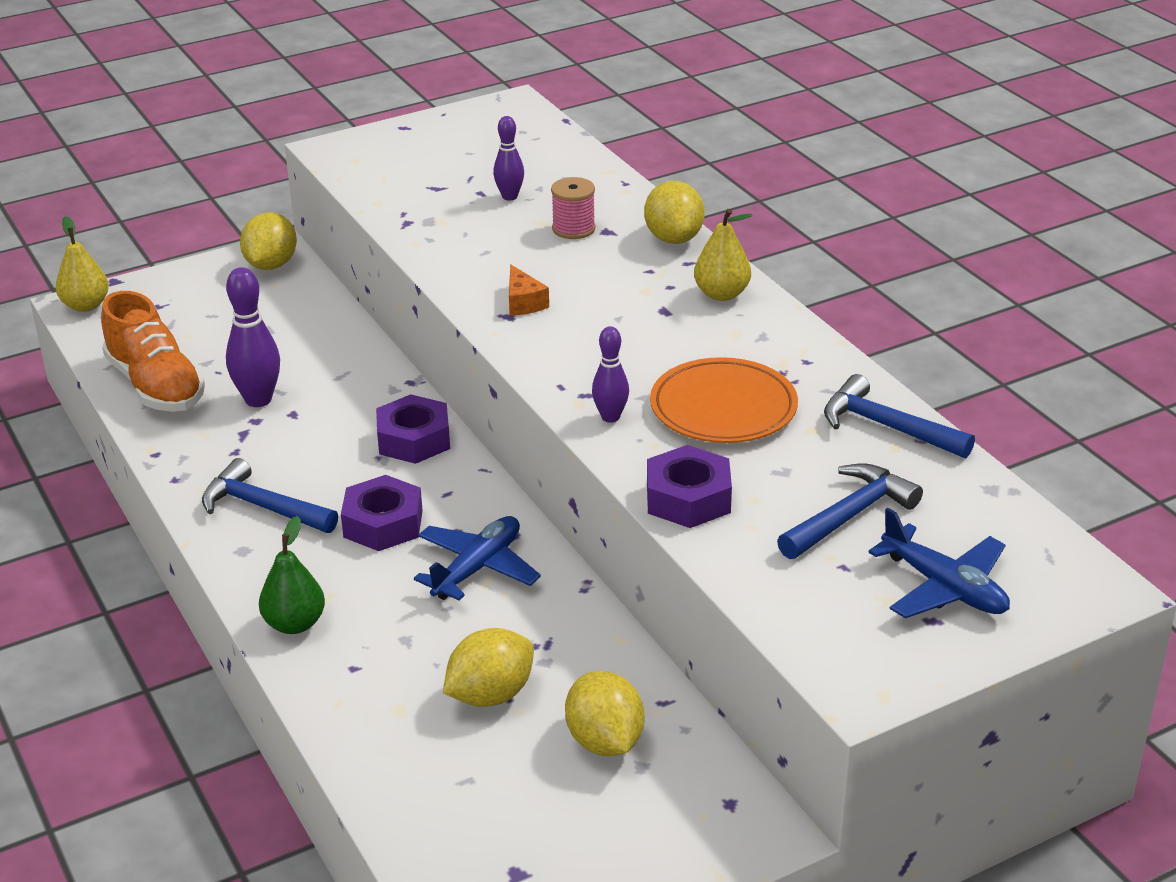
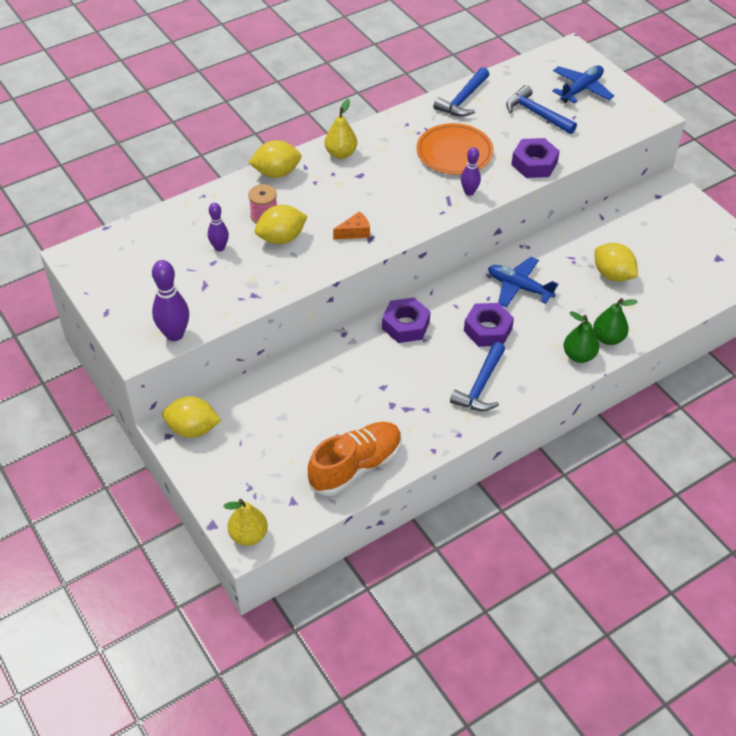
camera: 95 degrees left, 15 degrees up
(258, 400) = (369, 407): purple bowling pin -> purple bowling pin (174, 334)
(326, 666) = (608, 338): none -> green pear
(604, 741) = (632, 235): yellow lemon -> yellow lemon (281, 238)

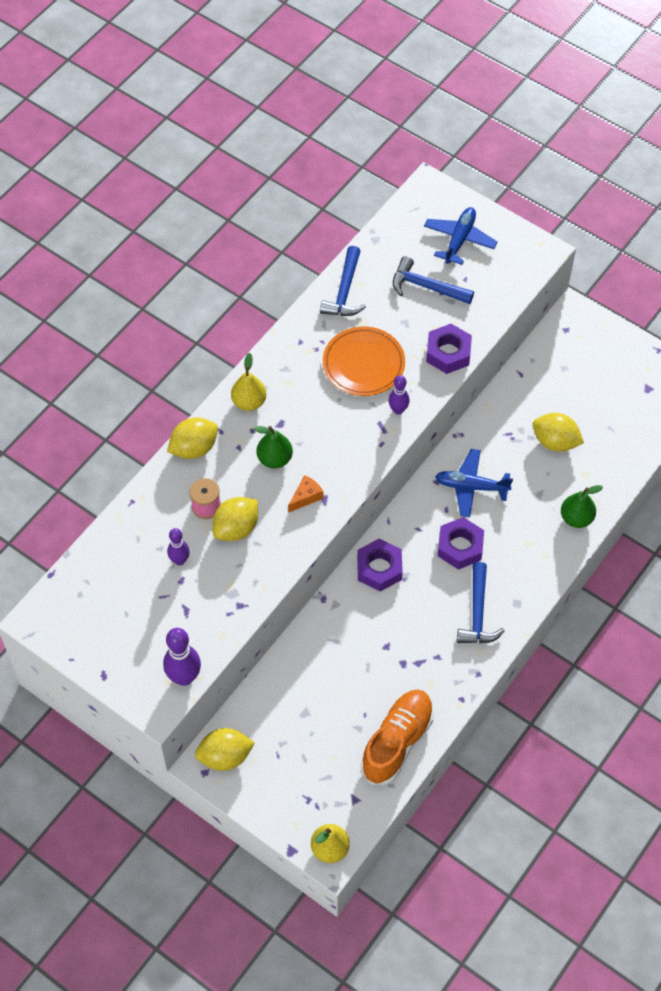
camera: 20 degrees left, 10 degrees up
(579, 355) = (556, 547): green pear -> green pear (275, 459)

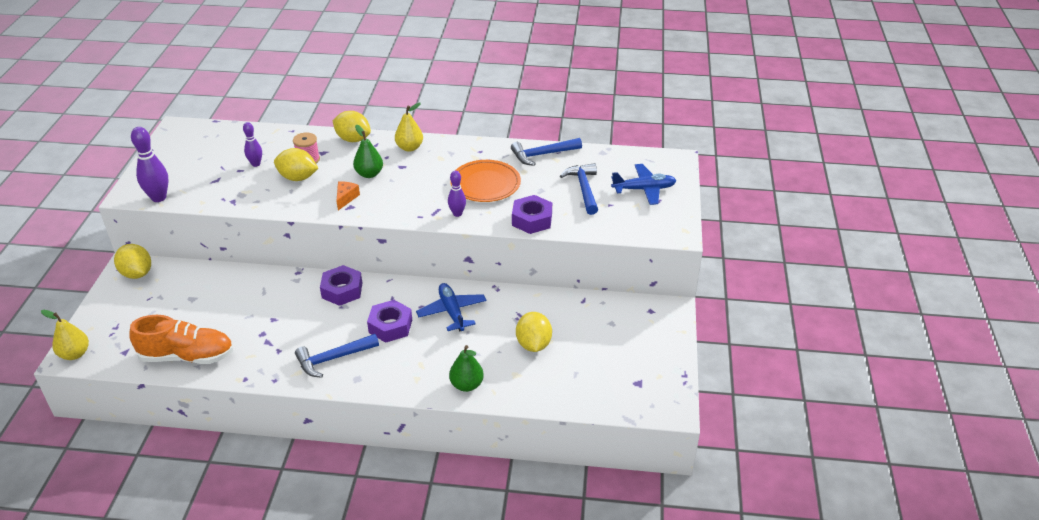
camera: 60 degrees right, 20 degrees down
(306, 497) = (346, 198): orange cheese -> orange cheese turned 90 degrees counterclockwise

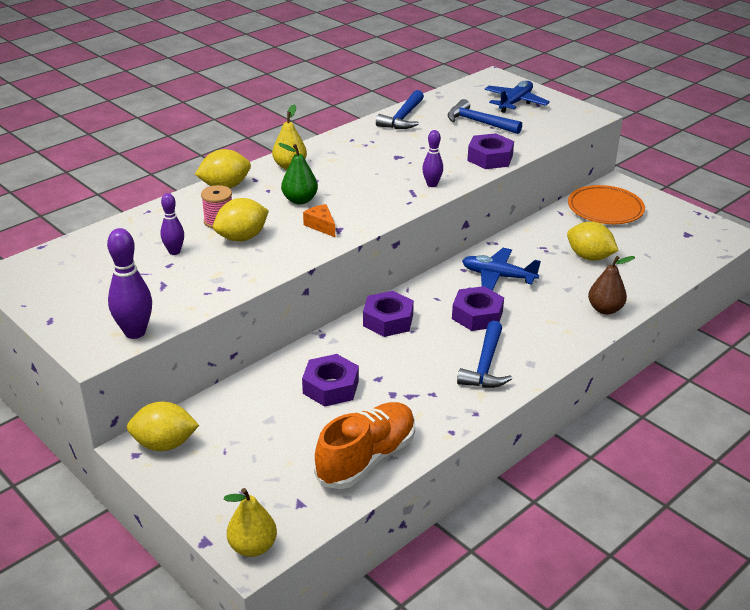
camera: 50 degrees left, 5 degrees down
(245, 305) = (330, 387): none -> purple nut
(466, 385) = (605, 309): green pear -> brown pear
(485, 184) = (407, 156): orange plate -> orange plate (605, 209)

